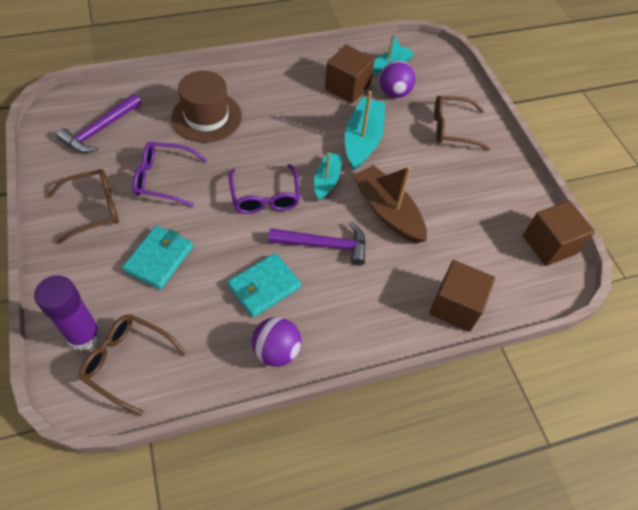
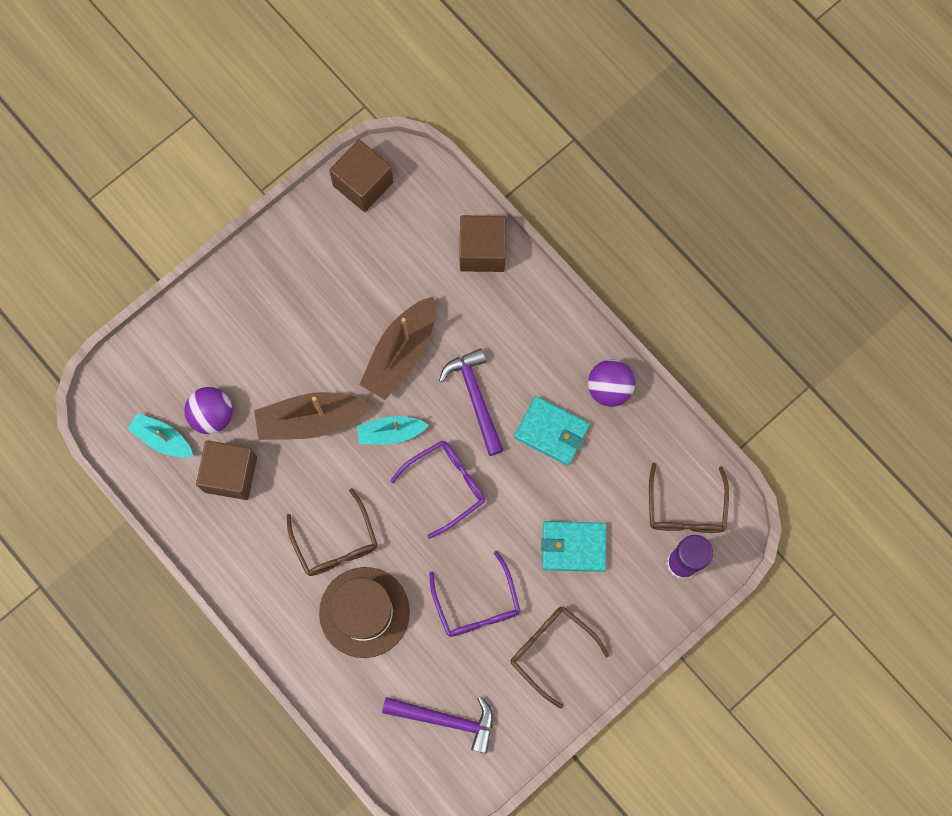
camera: 110 degrees left, 20 degrees up
(362, 140) = (311, 420): turquoise boat -> brown boat
(451, 128) = (241, 329): brown glasses -> brown glasses (336, 543)

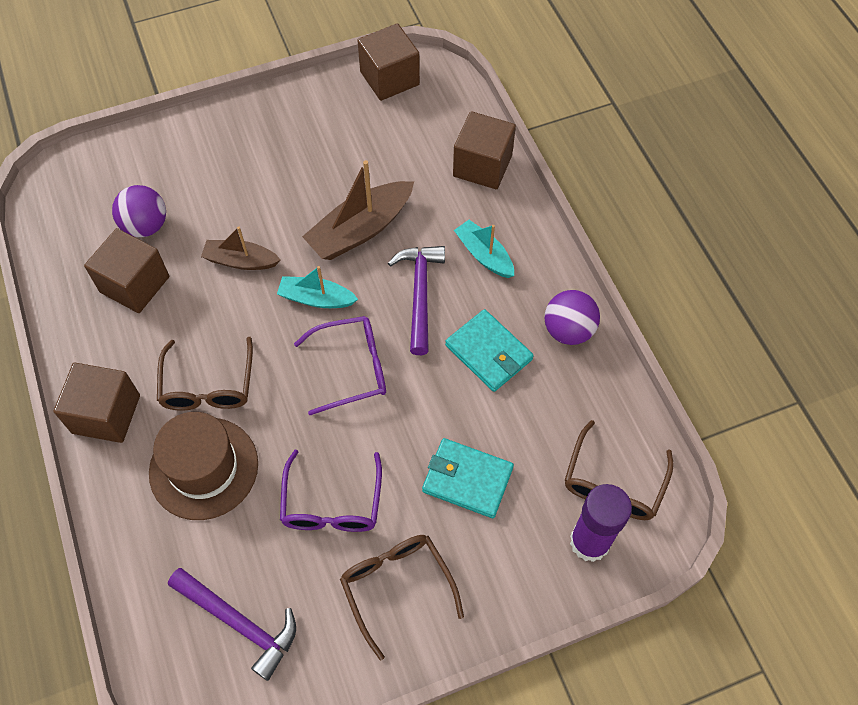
camera: 20 degrees right, 15 degrees down
(162, 439) = (86, 231): turquoise boat -> turquoise boat (484, 255)
(264, 596) = (106, 414): none -> brown cube
(311, 420) = (241, 261): brown boat -> brown boat, size x0.61

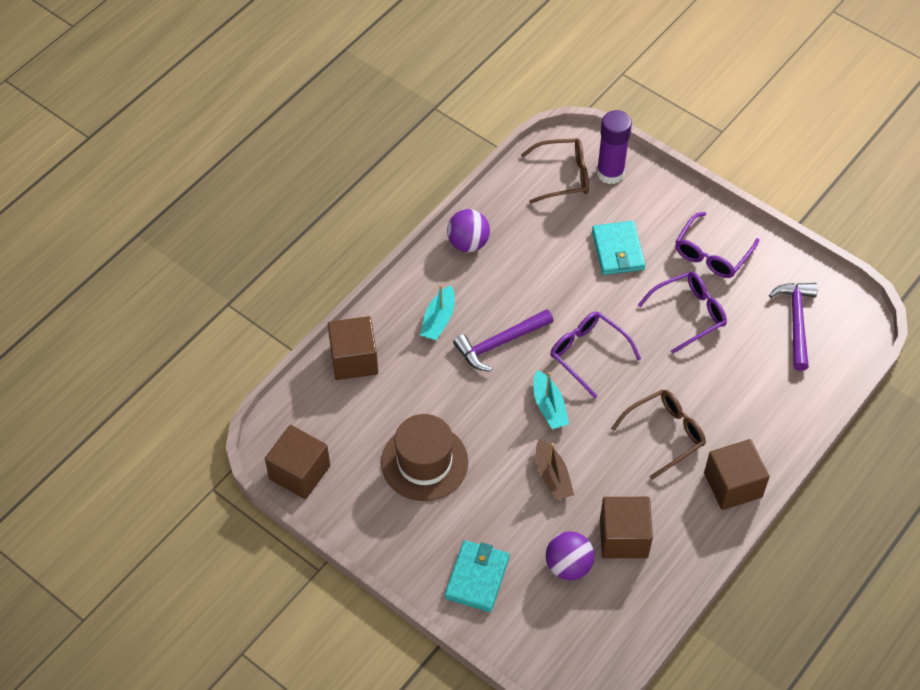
camera: 120 degrees left, 5 degrees down
(204, 468) = (722, 400): brown hat -> brown hat (424, 462)
(360, 230) = (469, 411): brown boat -> none
(396, 586) = (711, 254): brown glasses -> purple glasses
(488, 352) = (518, 280): turquoise wallet -> turquoise wallet (477, 578)

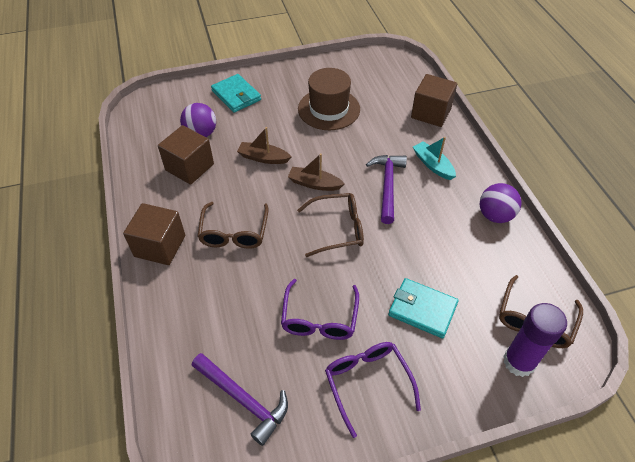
camera: 125 degrees right, 5 degrees down
(299, 472) = (368, 62): brown cube -> none
(549, 406) = (314, 184): turquoise boat -> brown boat
(587, 353) = (338, 229): purple glasses -> brown glasses

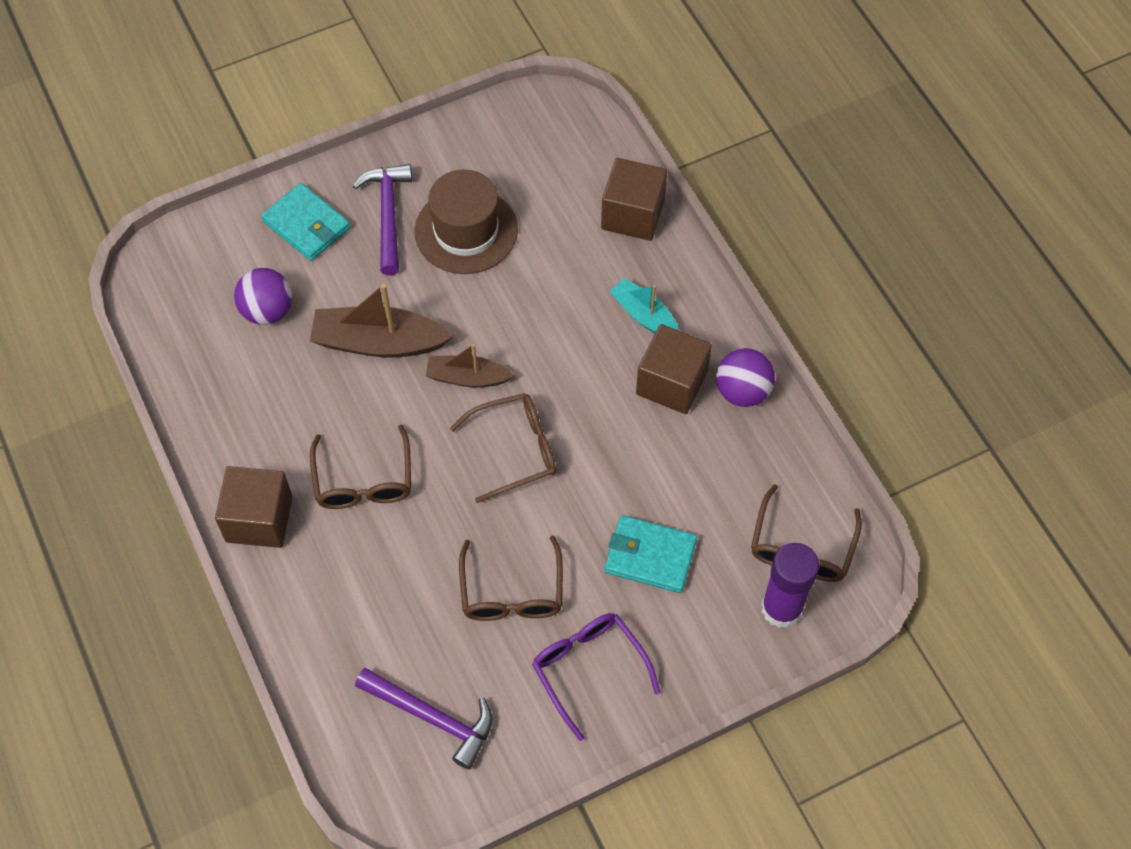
camera: 10 degrees left, 10 degrees up
(189, 167) = (266, 377): brown cube -> brown cube (671, 383)
(263, 158) = (379, 342): brown boat -> brown boat, size x1.63
(319, 319) = (512, 592): purple glasses -> brown glasses
(387, 186) = (579, 364): purple hammer -> purple hammer (388, 215)

